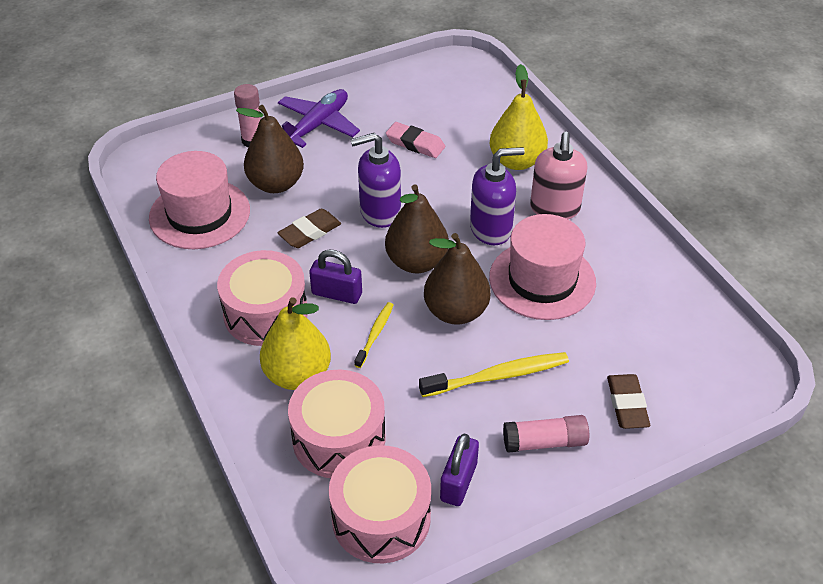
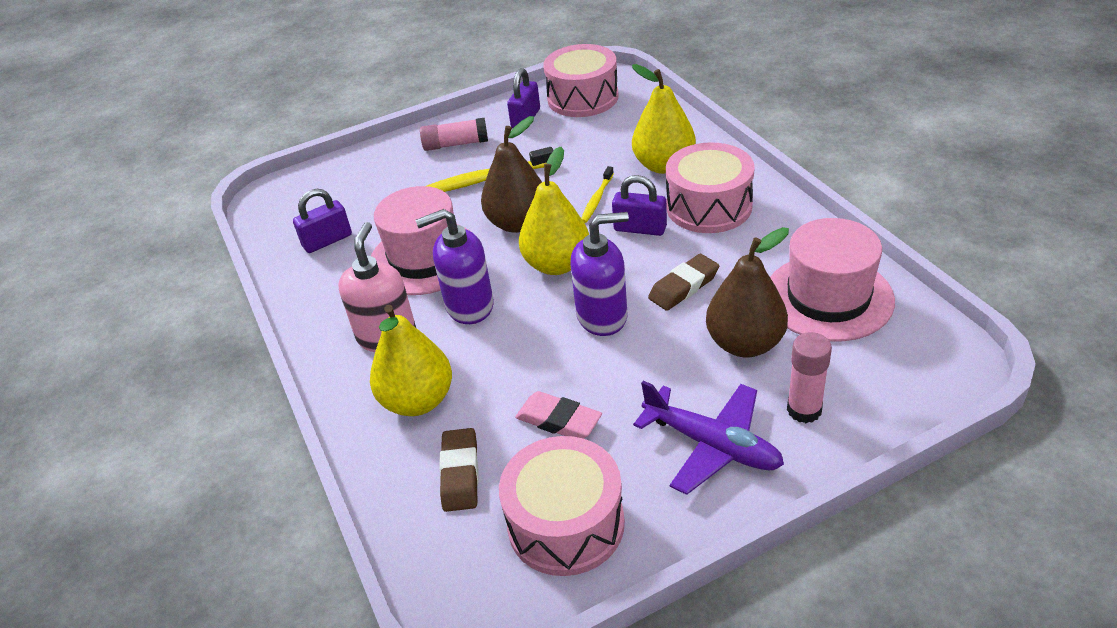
camera: 175 degrees left, 5 degrees down
(317, 125) = (712, 445): purple plane -> purple plane turned 90 degrees counterclockwise
(339, 438) = (620, 132): pink drum -> pink drum (566, 524)
(416, 262) = (557, 264): brown pear -> yellow pear
(627, 404) = (381, 171): brown eraser -> brown eraser (460, 473)
(649, 309) = (327, 241): none -> purple padlock

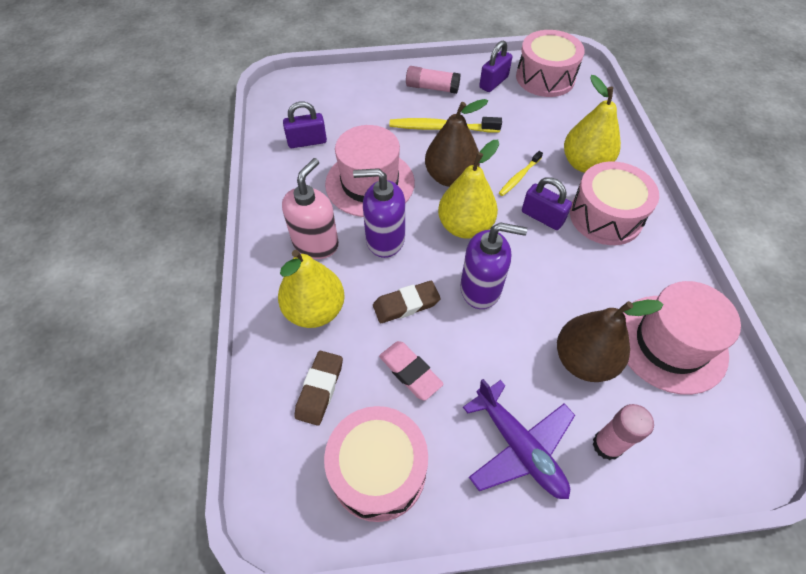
camera: 15 degrees right, 15 degrees up
(684, 286) = (555, 285): brown eraser -> brown eraser (406, 304)

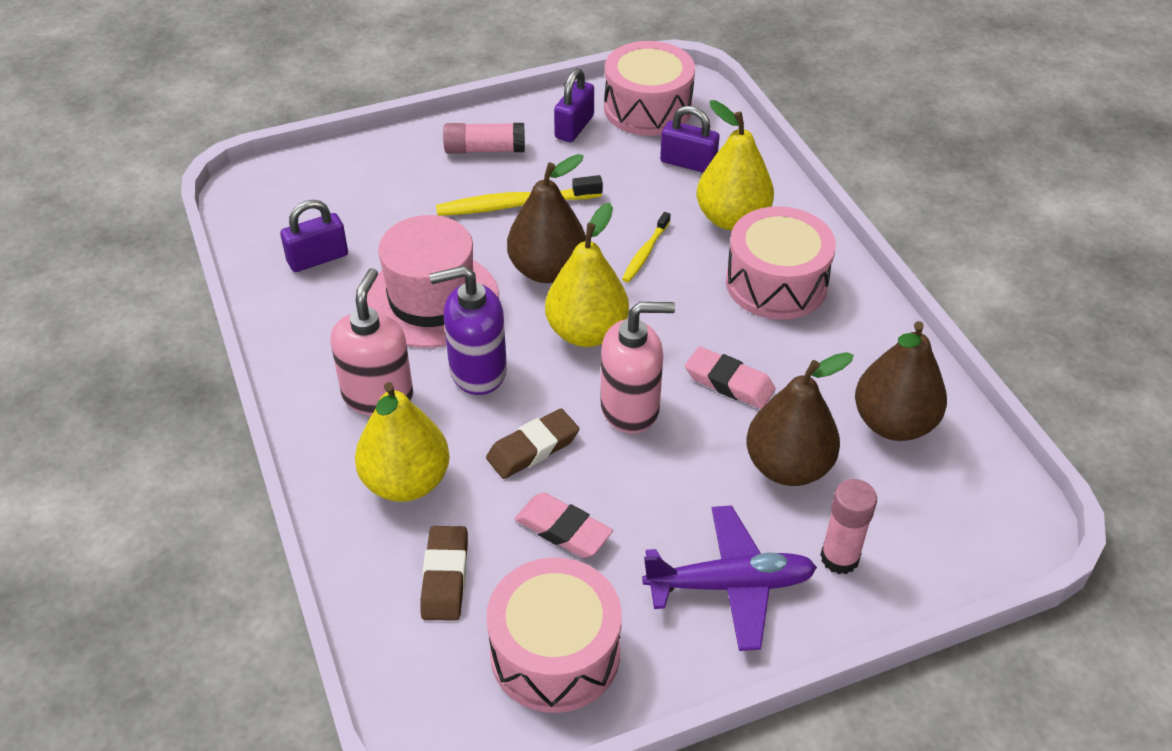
camera: 15 degrees left, 10 degrees down
(481, 289) = (630, 408): purple soap dispenser -> pink soap dispenser
(519, 447) = (730, 585): purple plane -> purple plane turned 45 degrees counterclockwise
(542, 217) = (690, 300): purple padlock -> purple padlock (688, 163)
(555, 284) = (729, 382): none -> pink eraser
(670, 343) = (893, 423): pink hat -> brown pear

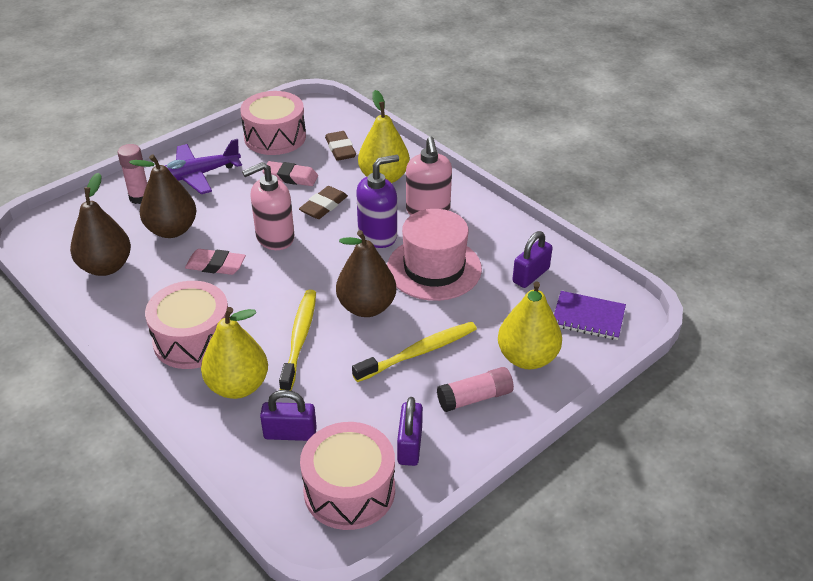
camera: 160 degrees right, 5 degrees down
(298, 194) = (588, 317): none -> purple notebook
(586, 332) = (319, 273): yellow pear -> yellow pear (527, 358)
(645, 253) = (299, 338): yellow toothbrush -> yellow toothbrush, size x1.71

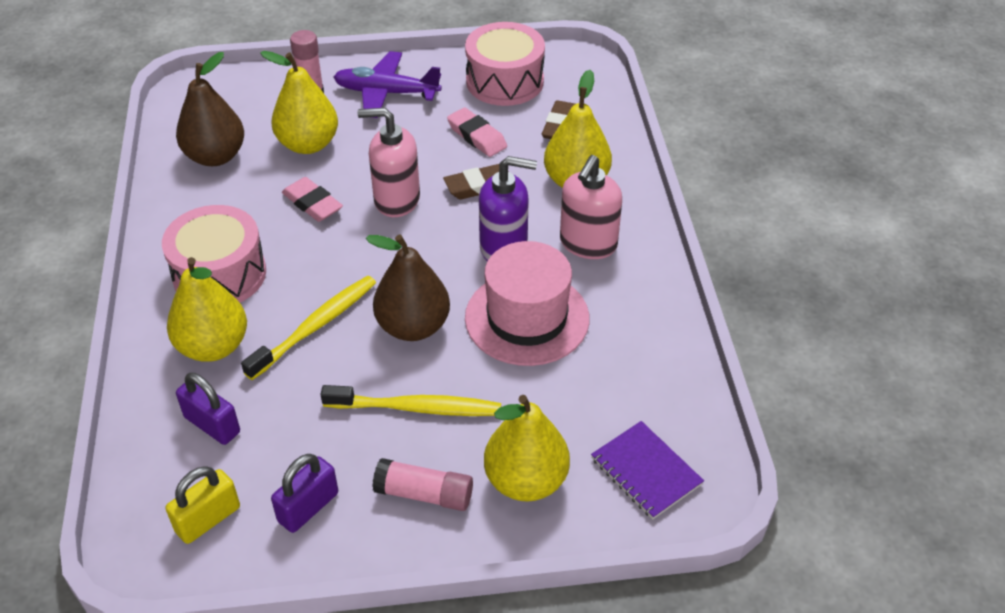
camera: 35 degrees right, 5 degrees up
(172, 230) = (308, 144): brown pear -> yellow pear
(349, 490) = (208, 519): pink drum -> yellow padlock
(530, 275) = (629, 383): purple padlock -> none

